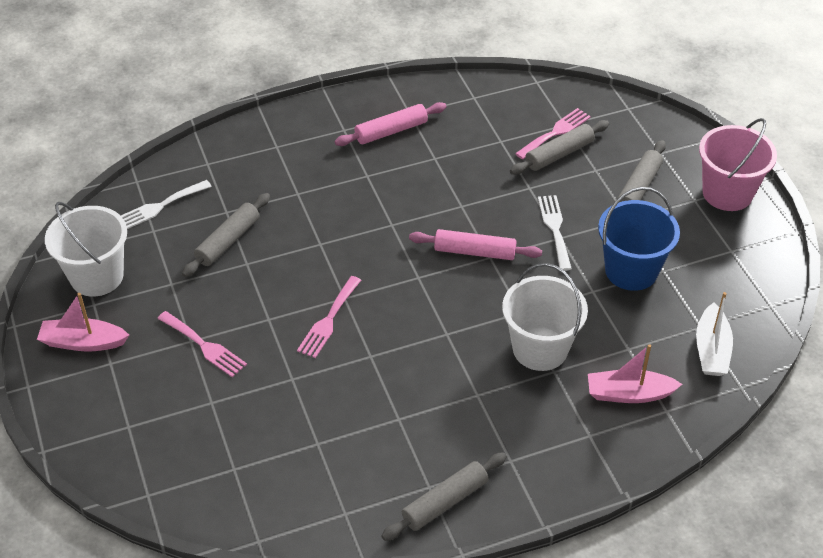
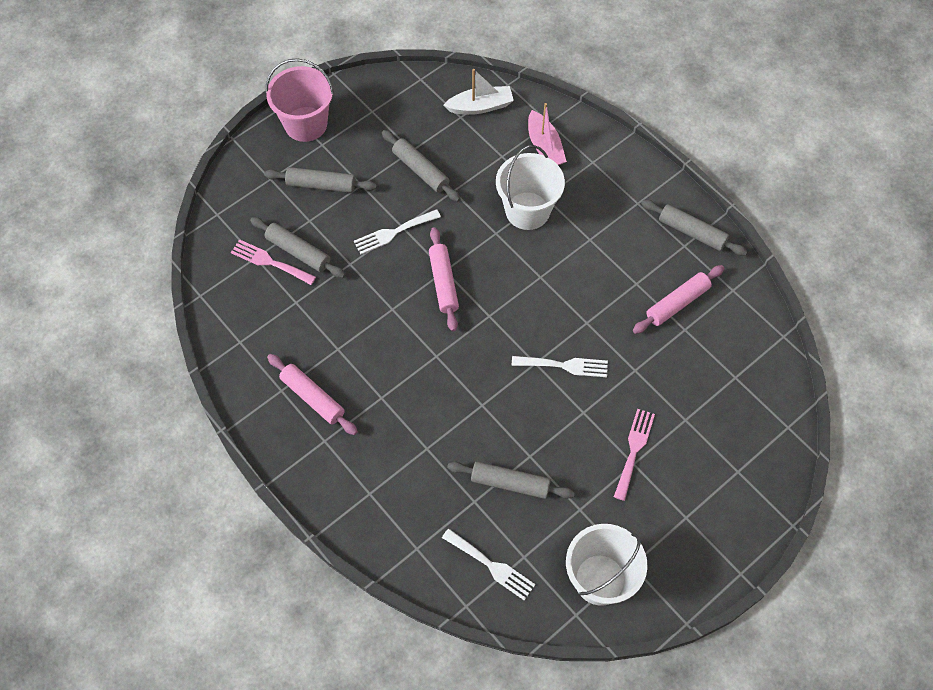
camera: 110 degrees left, 15 degrees up
(83, 342) = (676, 551): pink boat -> none
(328, 320) = (564, 365): pink fork -> white fork
(354, 448) = (677, 303): none -> pink rolling pin
(631, 271) = (420, 170): blue bucket -> grey rolling pin

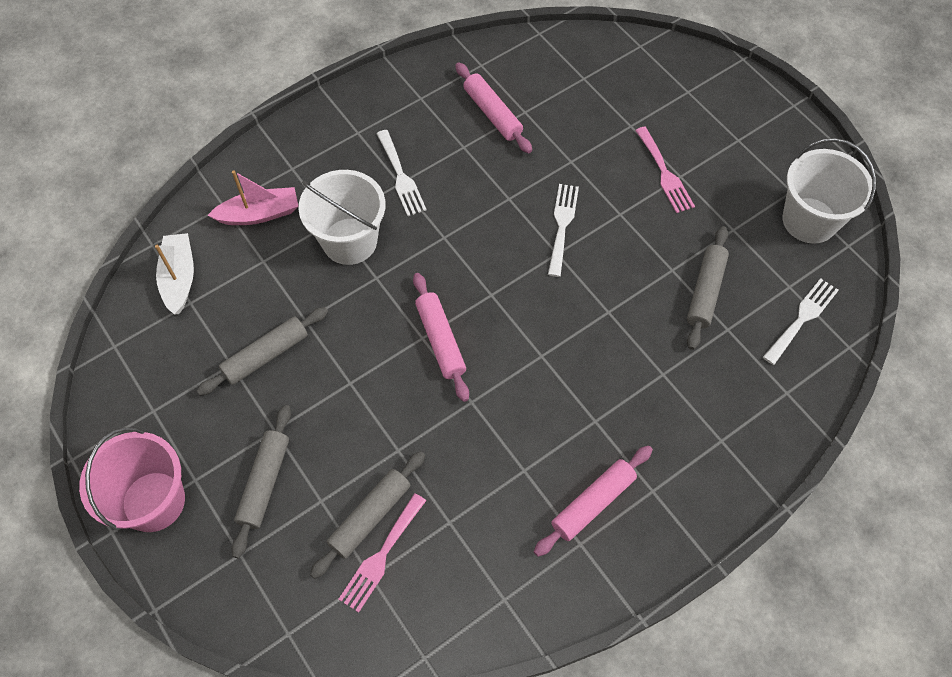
camera: 85 degrees left, 0 degrees up
(393, 233) = (358, 394): white fork -> white fork (401, 176)
(443, 283) = (440, 340): pink rolling pin -> pink rolling pin turned 75 degrees clockwise
(634, 450) = (665, 173): pink fork -> pink fork turned 135 degrees counterclockwise
(692, 232) = (404, 89): grey rolling pin -> none

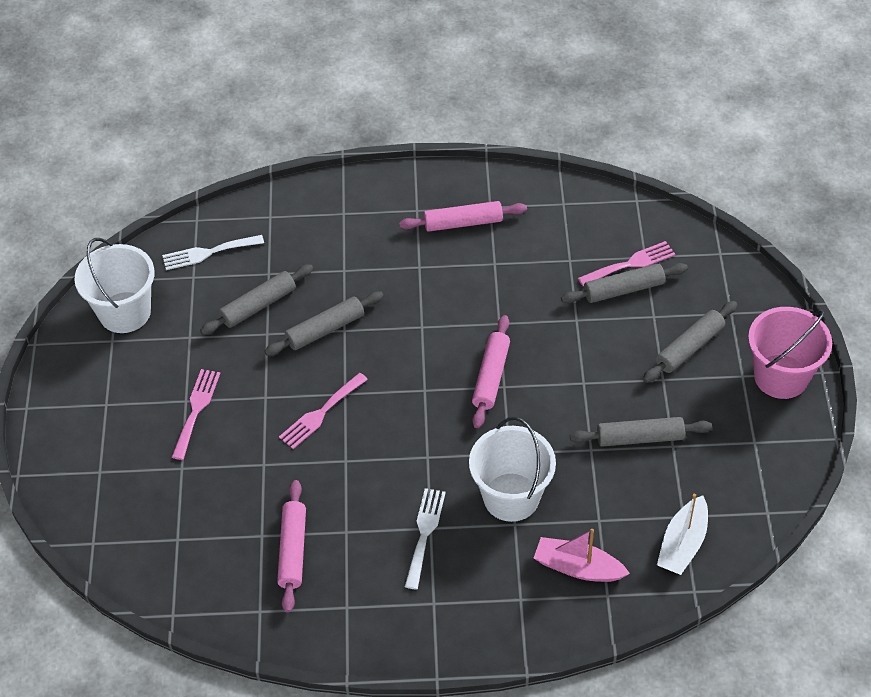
camera: 145 degrees left, 10 degrees down
(562, 225) = (320, 413): white fork -> pink fork
(626, 302) = (325, 329): none -> grey rolling pin

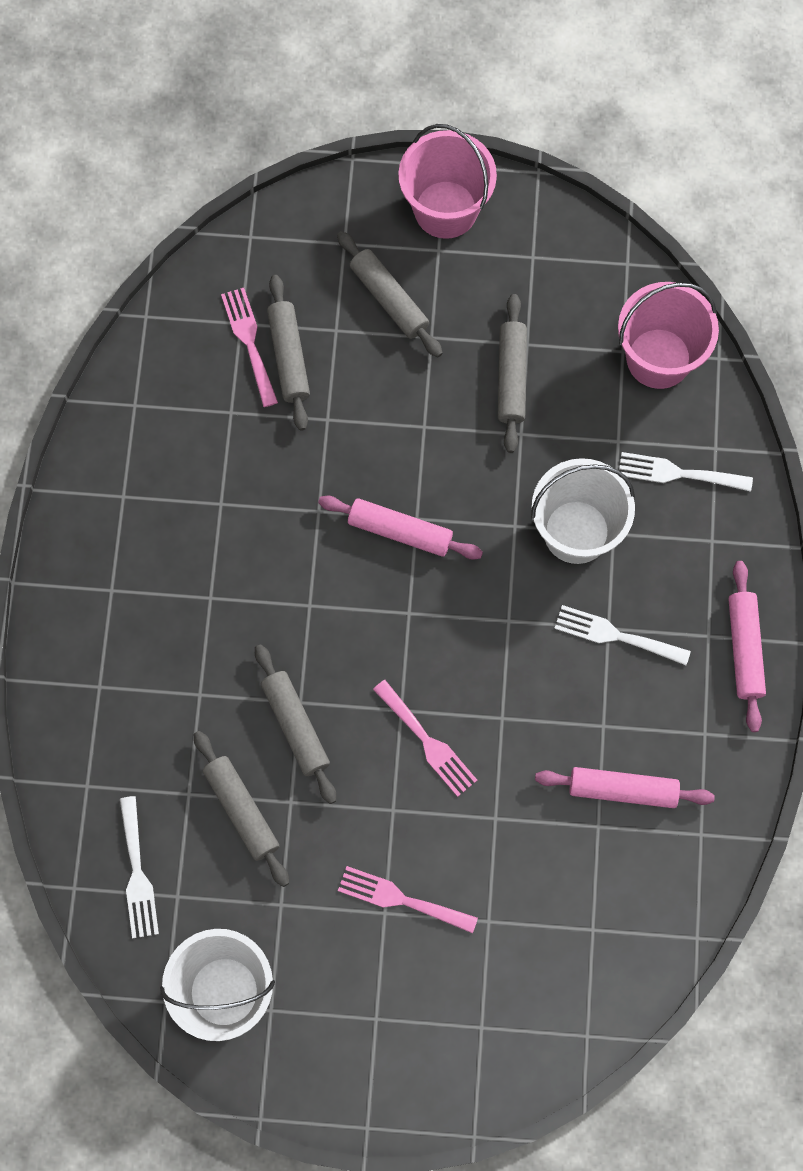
camera: 85 degrees left, 20 degrees up
(463, 223) = (145, 533): pink rolling pin -> pink rolling pin (745, 649)
(578, 567) = (677, 473): pink boat -> white fork
(682, 544) = (658, 358): white boat -> pink bucket

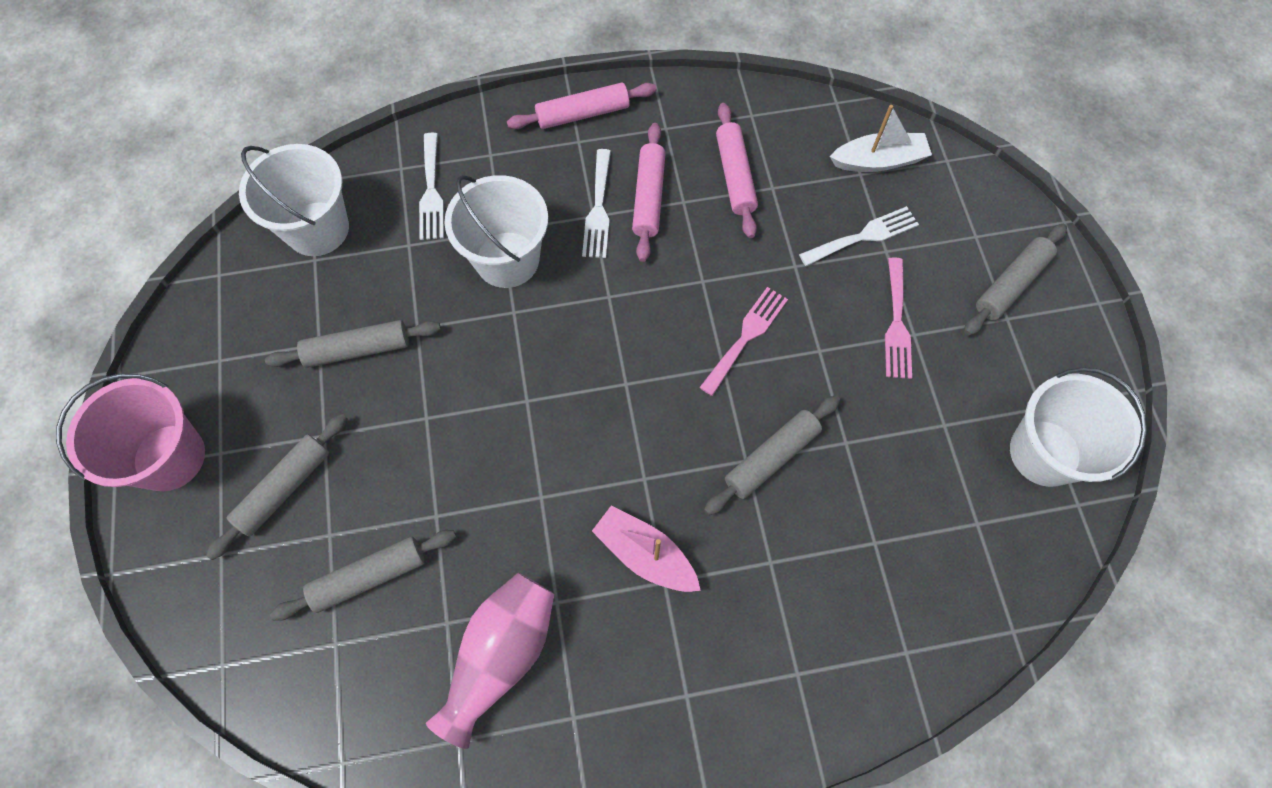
camera: 105 degrees left, 5 degrees down
(137, 874) = (973, 569): white fork -> white fork (864, 236)
(190, 450) = (501, 655): none -> pink vase
(239, 587) = (645, 554): none -> pink boat
(242, 810) = (871, 485): grey rolling pin -> grey rolling pin (1010, 284)
(249, 341) = (357, 627): pink fork -> none
(400, 531) = (544, 412): pink rolling pin -> pink rolling pin (648, 197)
(604, 956) = (878, 161): none -> white boat
(658, 358) = (317, 229): pink bucket -> white bucket

